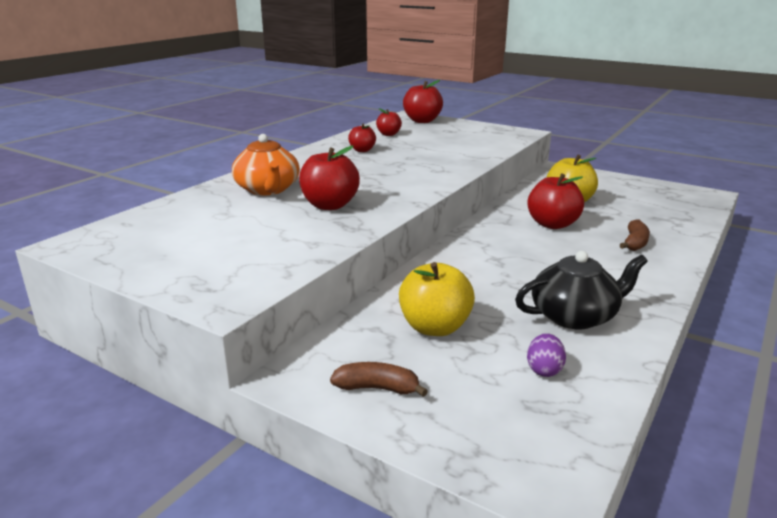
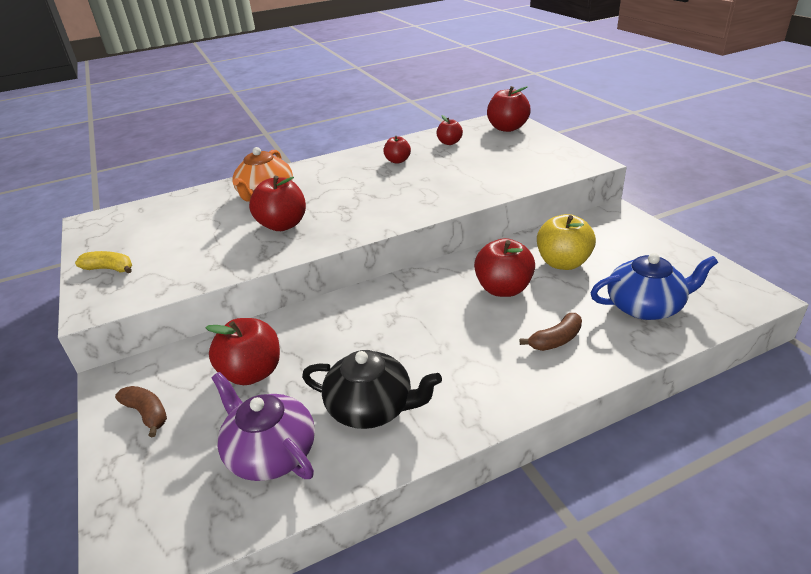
camera: 35 degrees right, 10 degrees up
(183, 272) = (110, 269): none -> yellow banana
(435, 327) = (252, 373): yellow apple -> red apple
(544, 370) = (271, 452): purple egg -> purple teapot
(658, 213) = (645, 306): none -> blue teapot

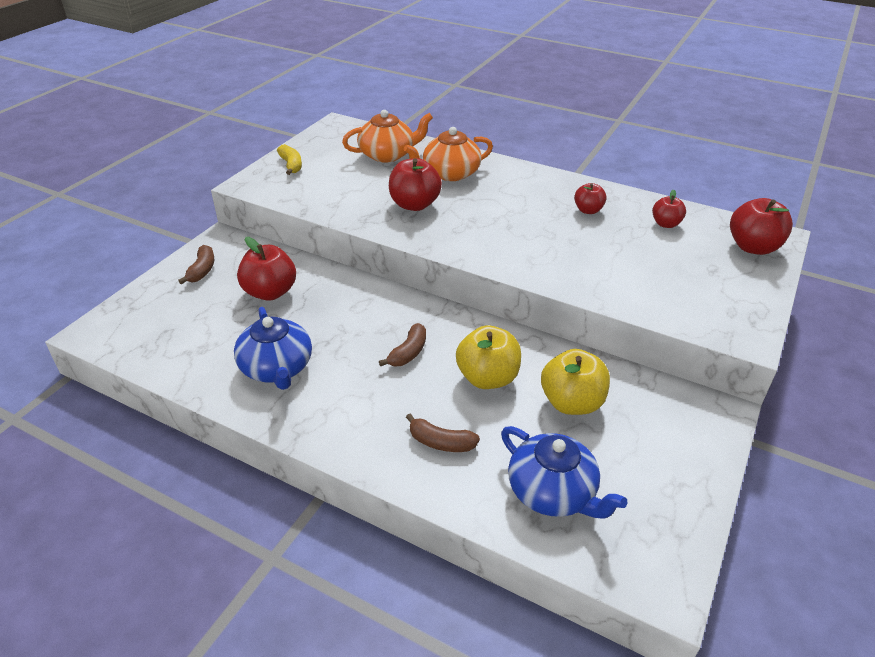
camera: 50 degrees right, 5 degrees up
(188, 213) = (387, 155): none -> orange teapot
(271, 452) = (203, 342): purple teapot -> none
(371, 407) = (277, 368): black teapot -> blue teapot
(434, 317) = (408, 352): none -> brown banana
(503, 289) = (487, 378): red apple -> yellow apple

